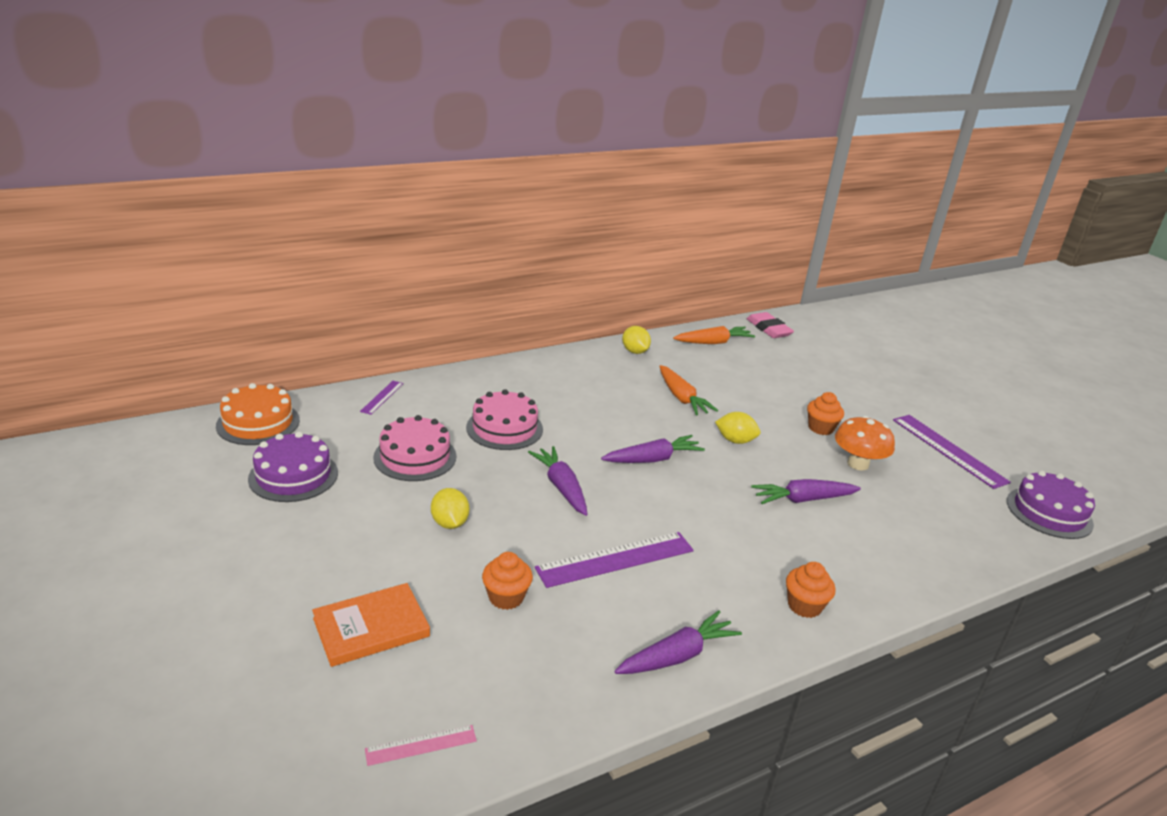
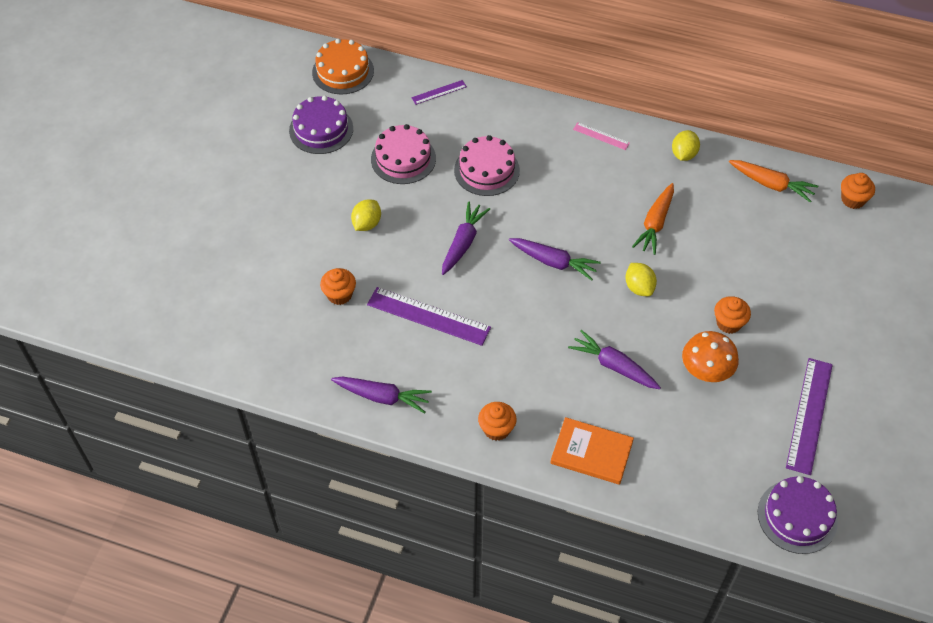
camera: 50 degrees right, 25 degrees up
(371, 627) = (257, 263): orange book -> orange book (591, 453)
(421, 745) = (213, 342): pink ruler -> pink ruler (601, 136)
(768, 329) = (853, 200): pink eraser -> orange cupcake

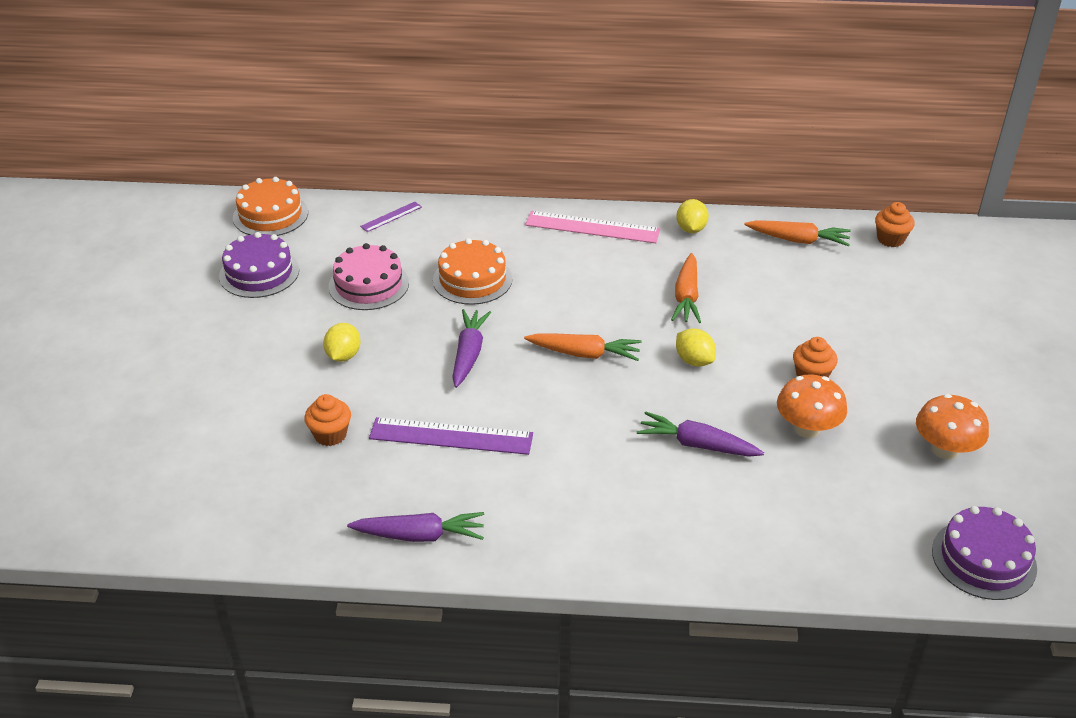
camera: 15 degrees left, 15 degrees down
(486, 170) = (472, 279): pink cake -> orange cake
(496, 429) = (580, 541): orange cupcake -> none
(554, 262) = (584, 354): purple carrot -> orange carrot
(591, 453) = (708, 543): orange book -> none
(601, 136) = (592, 227): pink ruler -> pink ruler, size x1.96
(809, 415) = (945, 450): purple ruler -> orange mushroom

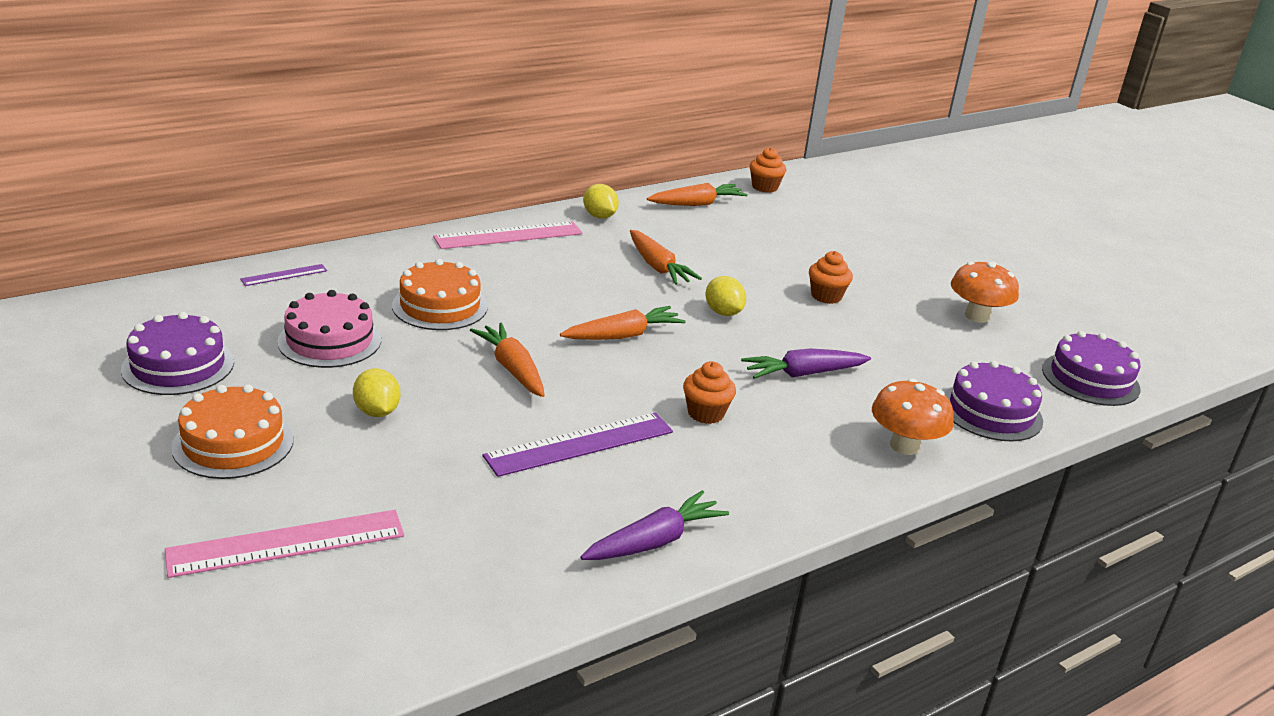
camera: 40 degrees left, 10 degrees down
(201, 433) = (287, 543): none -> pink ruler
(270, 215) = (128, 308): orange cake -> orange cake (233, 443)
(330, 435) = (449, 488): orange cupcake -> orange cupcake (706, 413)
(391, 217) = (284, 275): purple ruler -> purple ruler turned 45 degrees clockwise
(468, 354) = (512, 369): purple carrot -> orange carrot
(694, 361) = (723, 312): yellow lemon -> yellow lemon turned 45 degrees clockwise
(807, 429) = (869, 334): orange mushroom -> orange mushroom (904, 446)
(831, 548) = (991, 411): none -> purple cake

